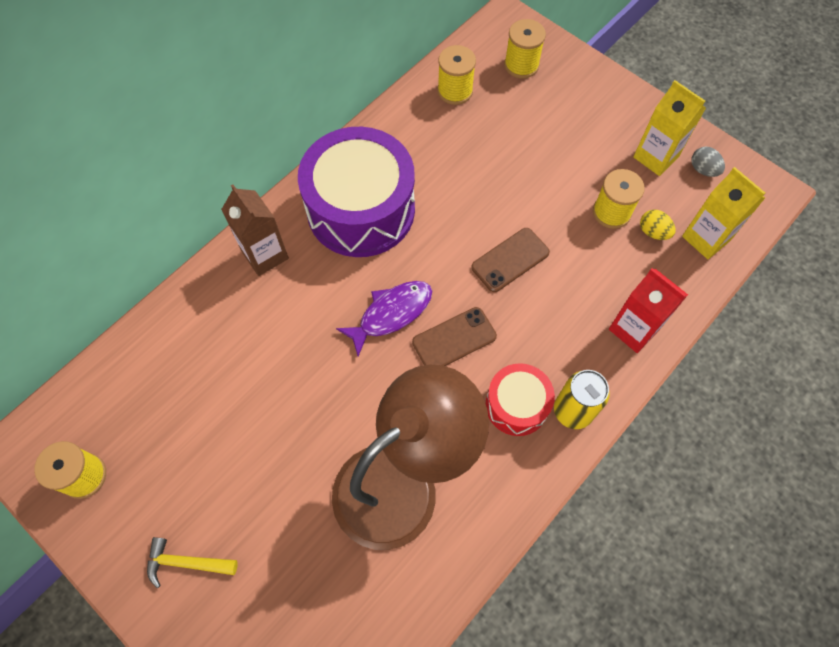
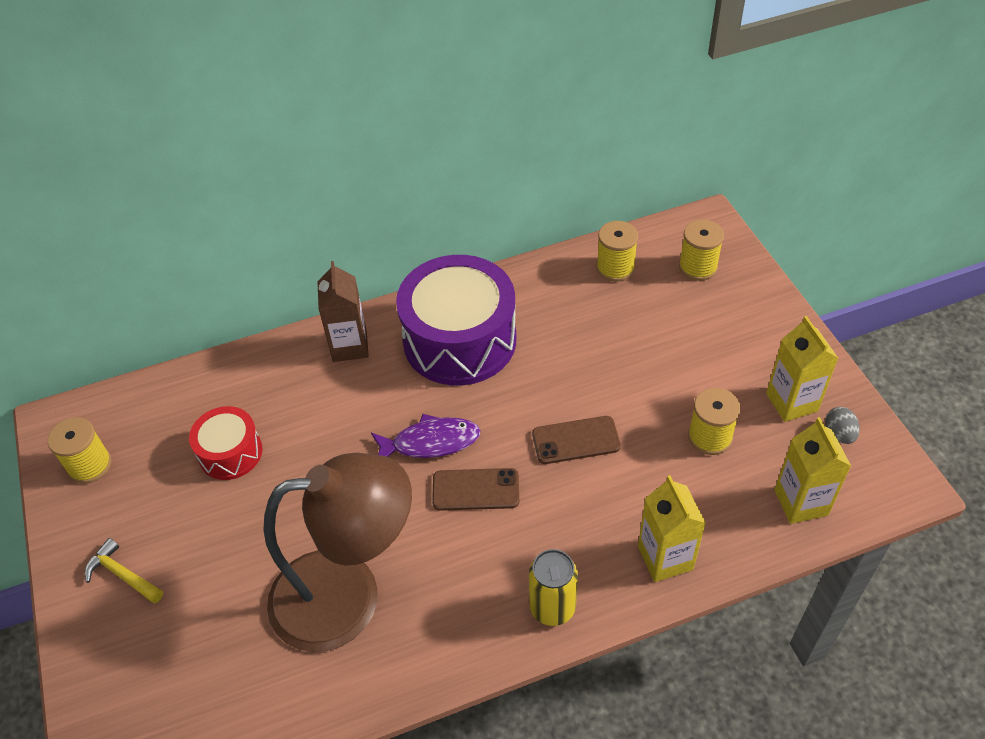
camera: 30 degrees right, 15 degrees down
(516, 405) = (499, 576): red drum -> red drum (230, 453)
(633, 329) = (665, 558): red carton -> yellow carton
(653, 232) = (744, 473): yellow egg -> none

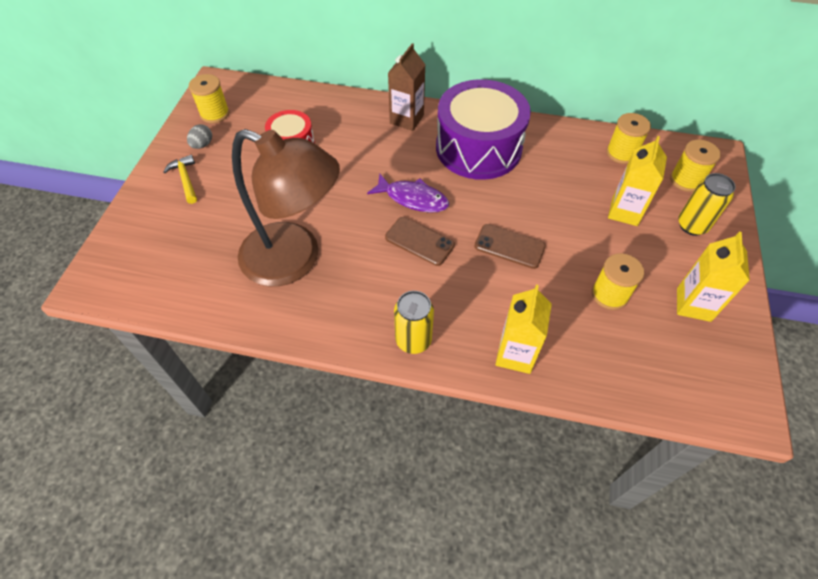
camera: 30 degrees right, 5 degrees up
(736, 316) = (692, 225): none -> yellow can
(801, 502) = (648, 376): yellow carton -> yellow carton (624, 212)
(839, 434) = (717, 346): grey egg -> grey egg (202, 145)

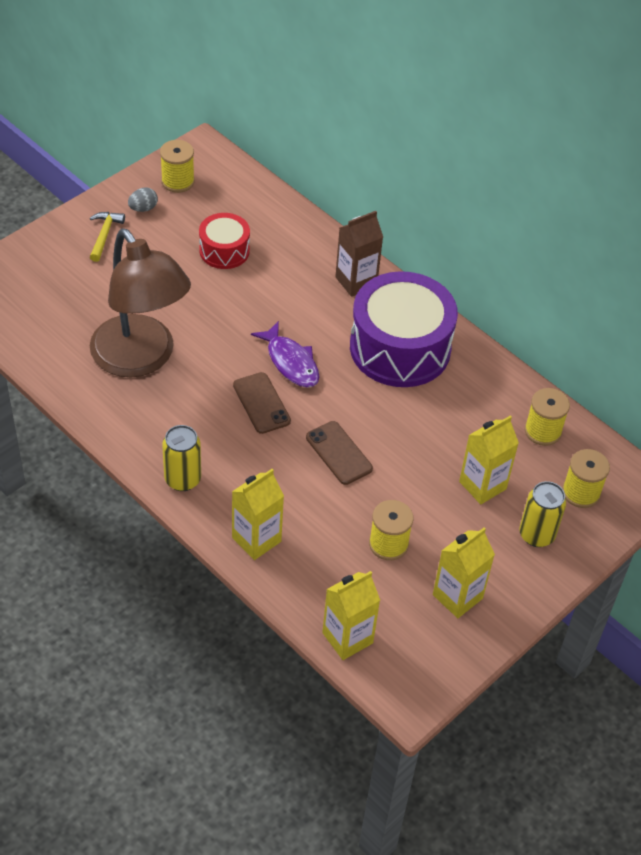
camera: 30 degrees right, 5 degrees down
(658, 392) = (347, 638): none -> yellow carton

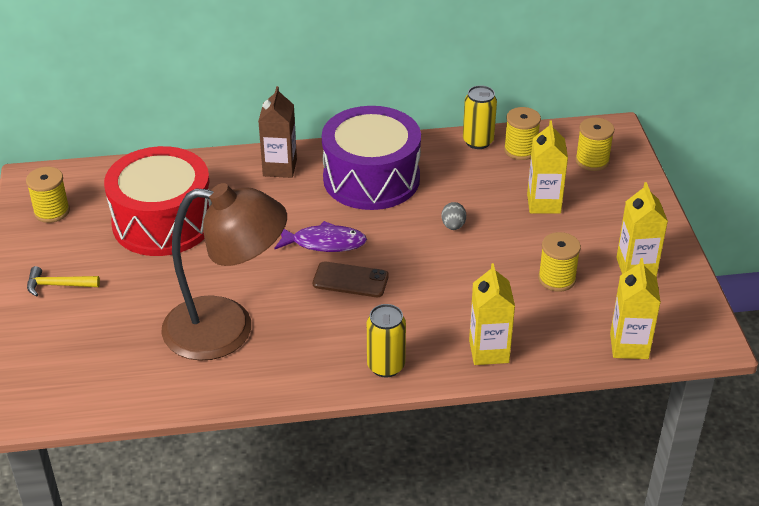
camera: 50 degrees left, 10 degrees down
(104, 235) = (58, 285): yellow hammer -> yellow hammer turned 45 degrees counterclockwise
(143, 208) = (56, 246): grey egg -> grey egg (453, 226)
(224, 250) = (163, 222): red drum -> red drum, size x1.93
(339, 453) = (444, 262): brown phone -> none
(536, 535) = (612, 200): yellow can -> yellow can (478, 141)

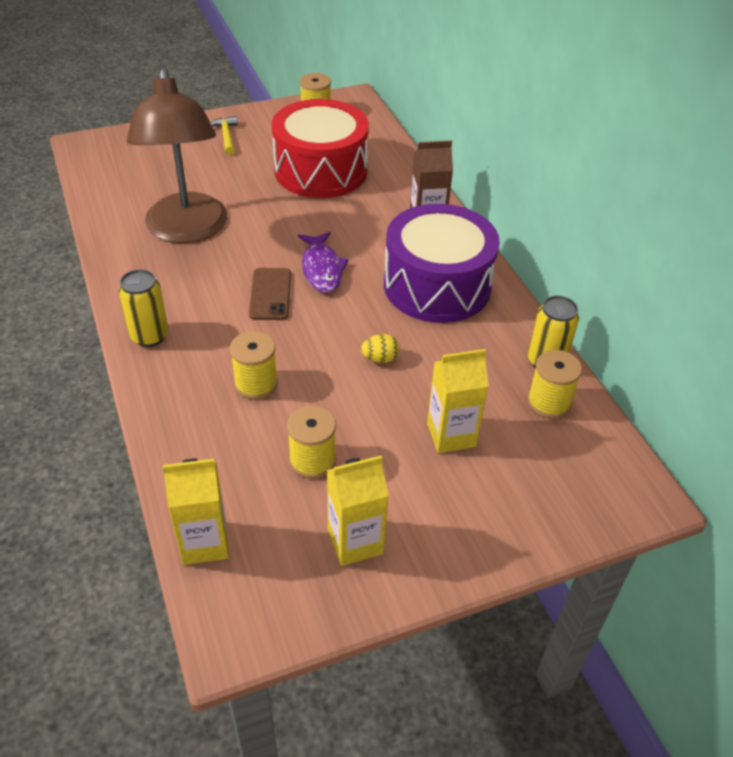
camera: 75 degrees right, 5 degrees up
(453, 226) = (380, 358): grey egg -> yellow egg
(489, 351) = (180, 411): yellow carton -> none
(592, 161) = (562, 477): yellow spool -> yellow spool (256, 384)

